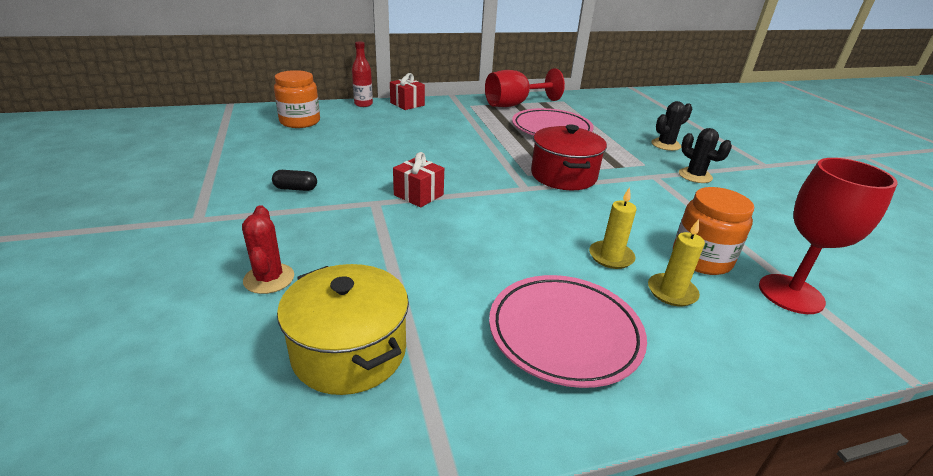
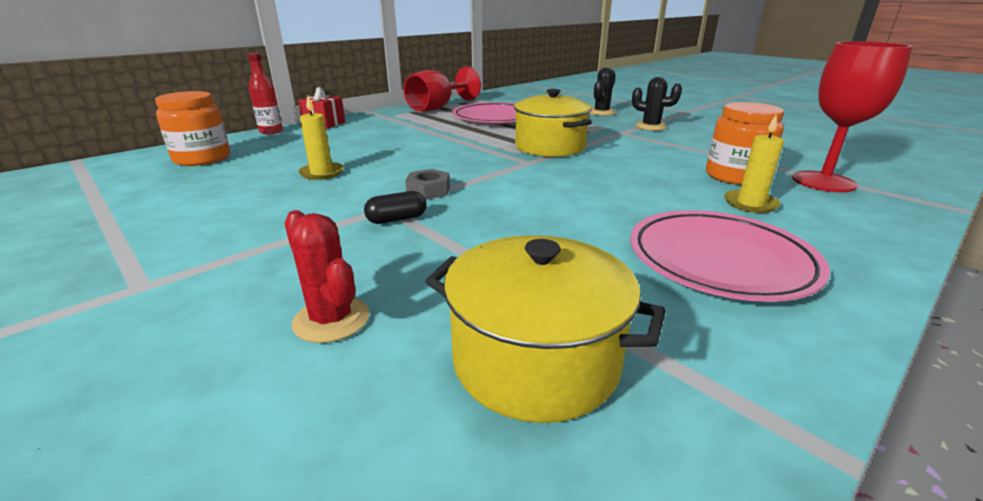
camera: 25 degrees left, 5 degrees down
(296, 188) = (266, 219): black capsule -> black capsule (397, 219)
(418, 195) = (428, 190): red gift -> grey nut
(563, 176) = (550, 147): red pot -> yellow pot
(611, 257) = (670, 193): yellow candle -> yellow candle (322, 173)

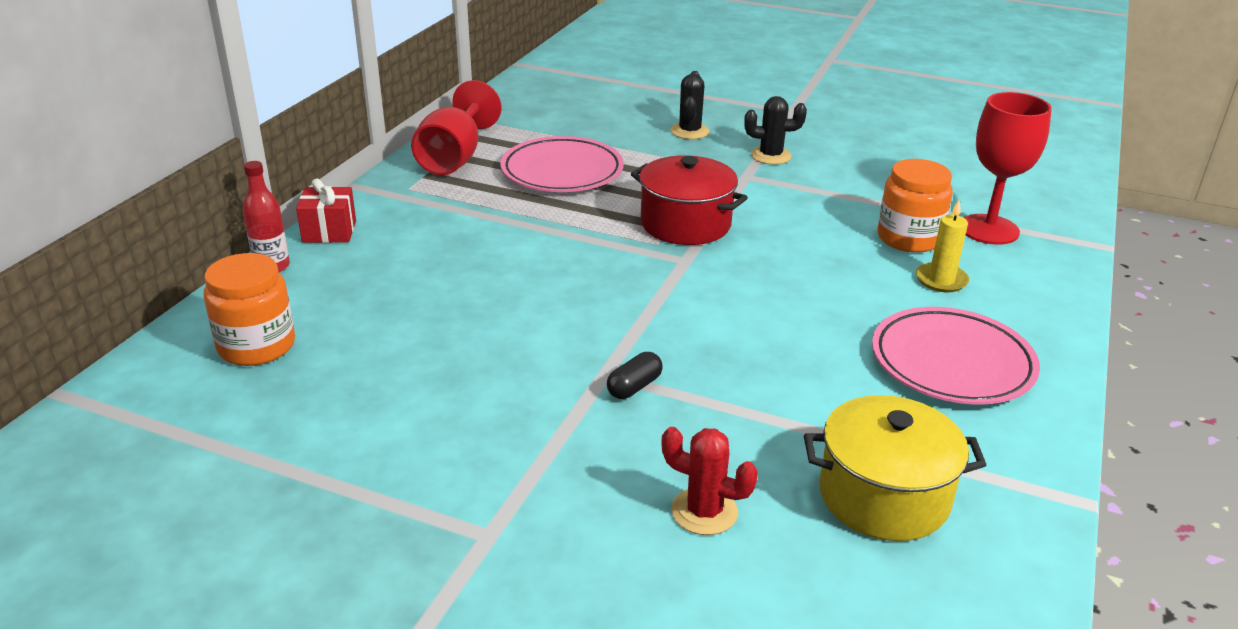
camera: 25 degrees left, 5 degrees up
(322, 173) = (461, 335): yellow candle -> none
(428, 190) = (621, 335): grey nut -> none
(550, 147) = (685, 224): yellow pot -> red pot

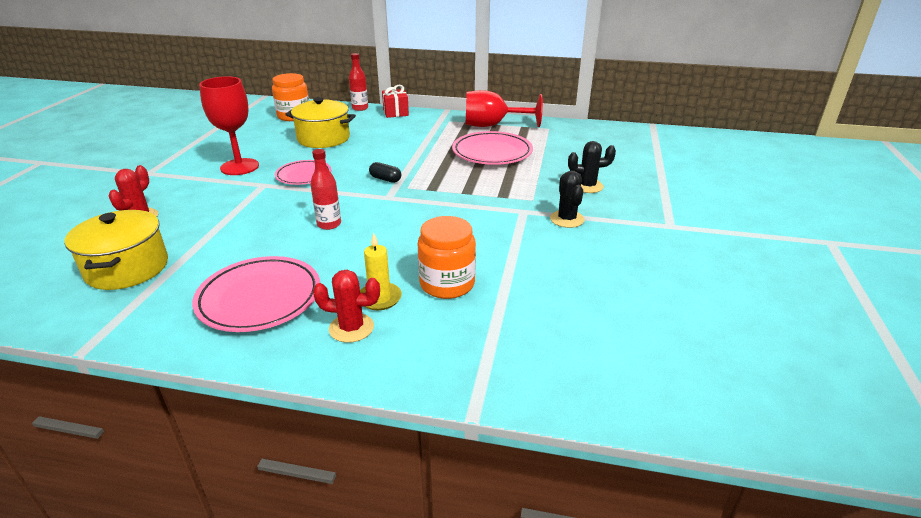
camera: 80 degrees right, 0 degrees up
(417, 310) = (323, 138): none -> yellow pot
(582, 332) = (303, 175): none -> pink plate
(634, 387) = (250, 193): black capsule -> black capsule (385, 179)
(685, 224) = (437, 194): red pot -> none
(761, 310) = (329, 224): none -> red bottle
(988, 229) = (480, 330): red goblet -> red goblet (239, 167)
(999, 300) = (351, 328): none -> red cactus

